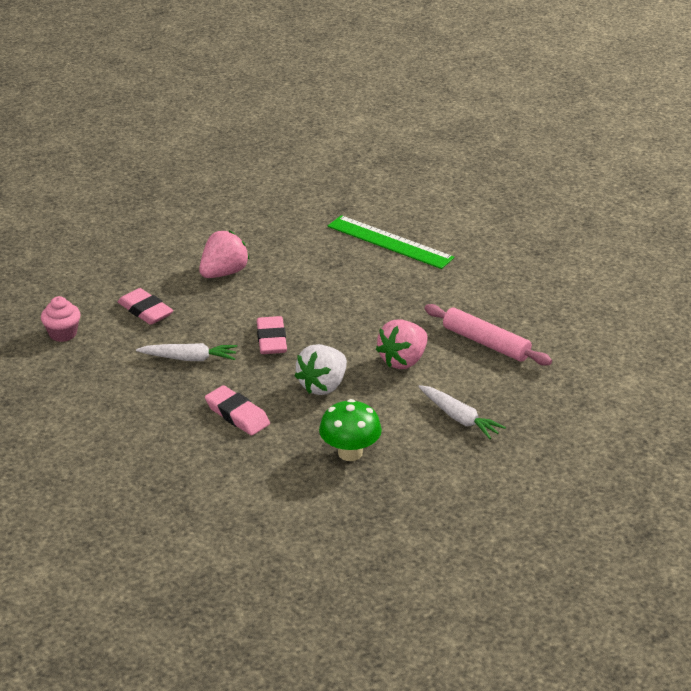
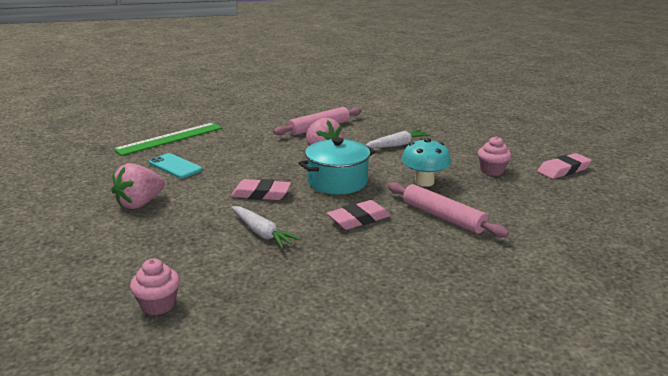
camera: 75 degrees left, 10 degrees down
(145, 311) = (162, 248): pink eraser -> pink eraser (563, 170)
(189, 358) = (262, 233): white carrot -> white carrot turned 120 degrees clockwise
(224, 273) = (140, 203): pink strawberry -> pink strawberry turned 105 degrees counterclockwise
(262, 474) = (443, 217): none -> pink rolling pin
(316, 268) = (175, 166): none -> turquoise phone
(323, 386) = (337, 182): white strawberry -> turquoise pot
(350, 453) = (424, 182): green mushroom -> turquoise mushroom
(410, 509) = (492, 171): none -> pink cupcake

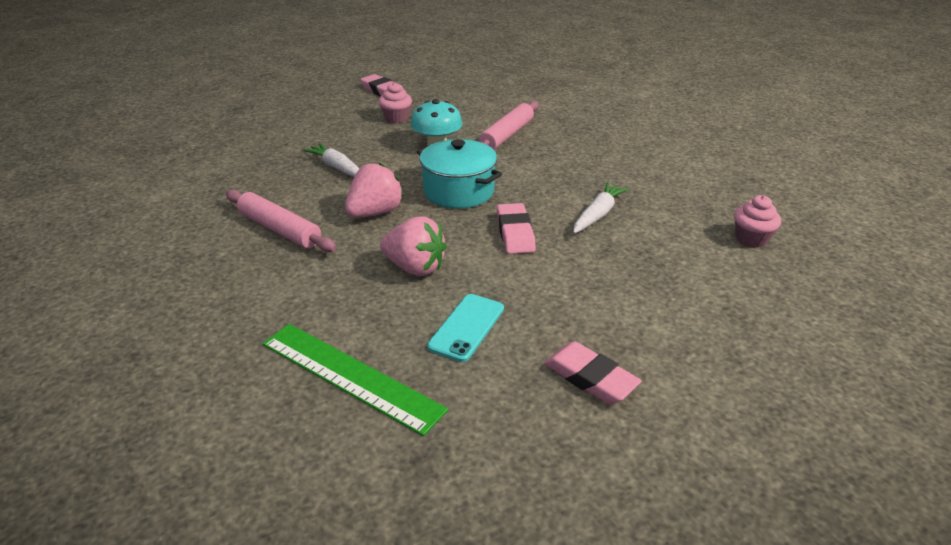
camera: 105 degrees left, 10 degrees up
(140, 203) = (595, 319): pink strawberry -> pink strawberry (415, 267)
(359, 219) = (536, 170): pink eraser -> pink eraser (590, 378)

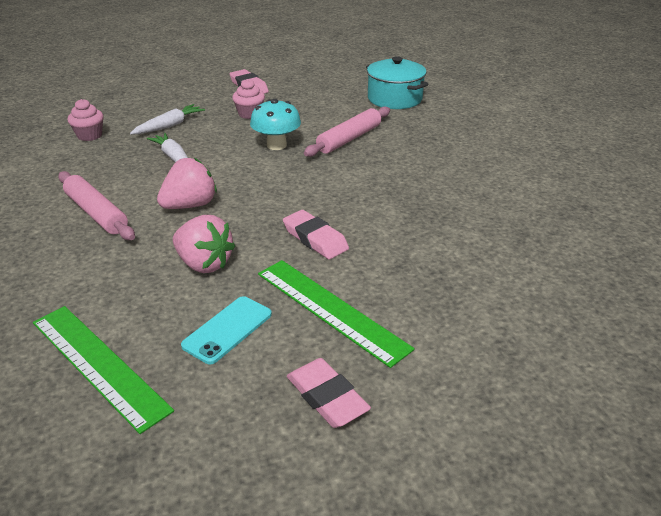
camera: 10 degrees right, 0 degrees up
(458, 191) = (278, 191): turquoise pot -> turquoise pot (394, 99)
(515, 233) = (315, 239): pink eraser -> pink eraser turned 45 degrees counterclockwise
(559, 297) = (330, 310): none -> green ruler
(598, 214) = (406, 228): white carrot -> white carrot (169, 126)
(751, 239) = (556, 270): pink cupcake -> pink cupcake (89, 135)

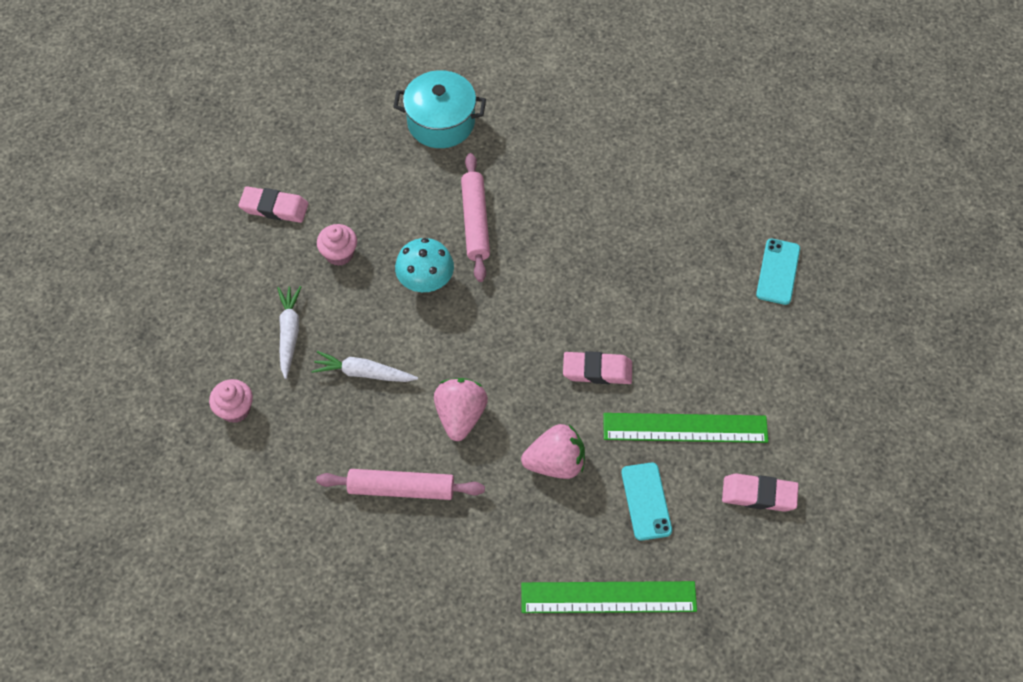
camera: 45 degrees left, 25 degrees up
(555, 273) = (778, 271): none -> turquoise phone

